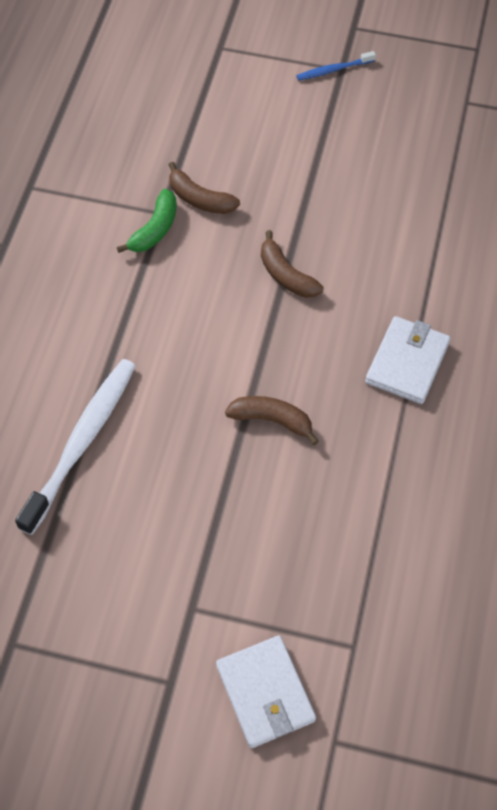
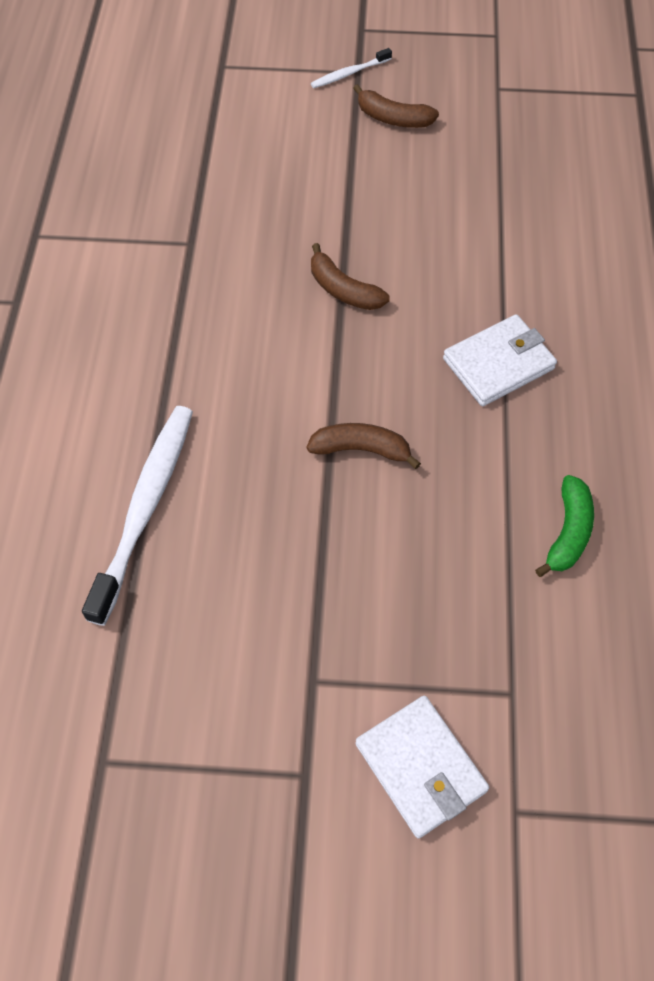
camera: 10 degrees left, 0 degrees up
(154, 229) = (186, 261): green banana -> green banana (568, 532)
(199, 199) = (230, 223): brown banana -> brown banana (393, 118)
(334, 70) = (349, 73): blue toothbrush -> white toothbrush
(407, 363) = (498, 364): white wallet -> white wallet turned 45 degrees clockwise

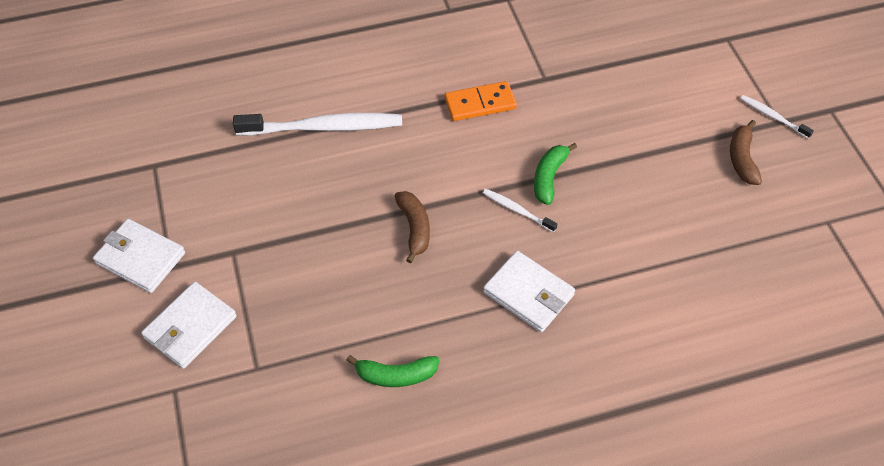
camera: 70 degrees right, 5 degrees down
(196, 320) = (480, 104): none -> orange domino
(273, 816) = (140, 258): none -> white wallet
(343, 290) = (549, 177): brown banana -> green banana
(378, 336) = (517, 210): none -> white toothbrush

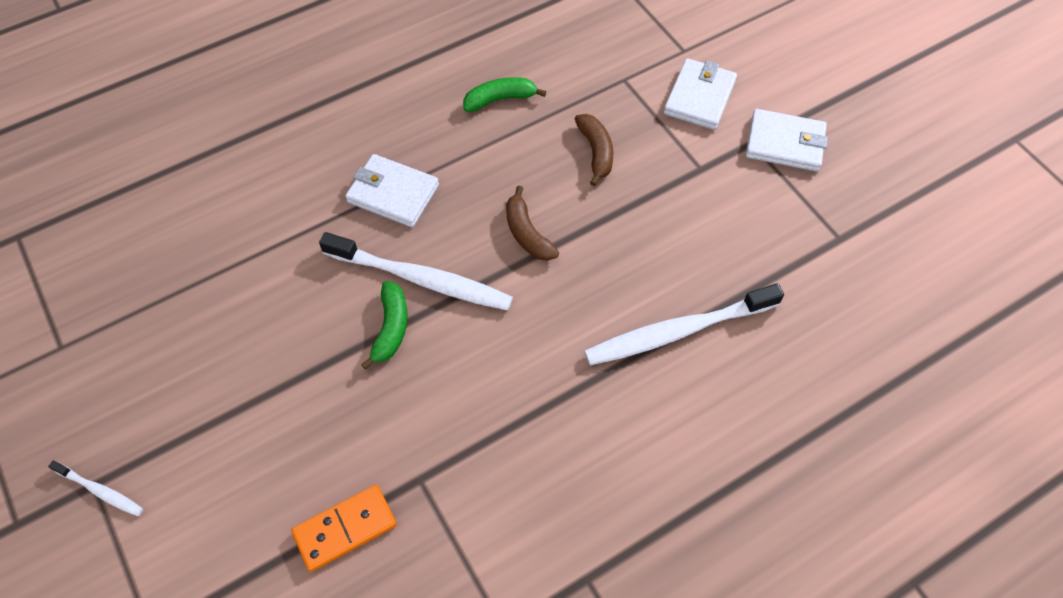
camera: 165 degrees right, 5 degrees up
(480, 104) = (497, 414): orange domino -> orange domino (345, 528)
(517, 210) = (420, 279): white toothbrush -> white toothbrush, size x2.10
(742, 159) = (152, 411): brown banana -> brown banana (596, 152)

